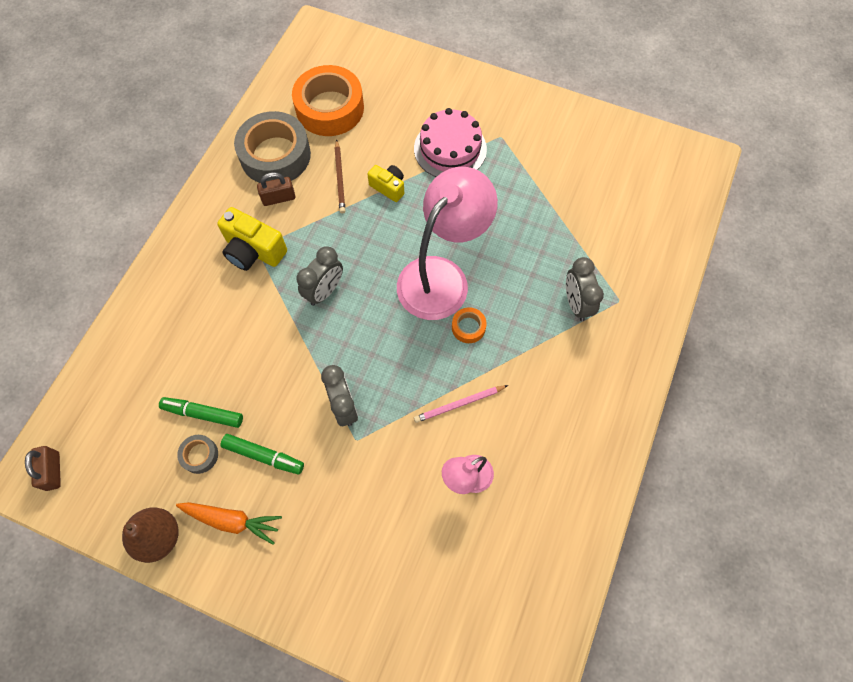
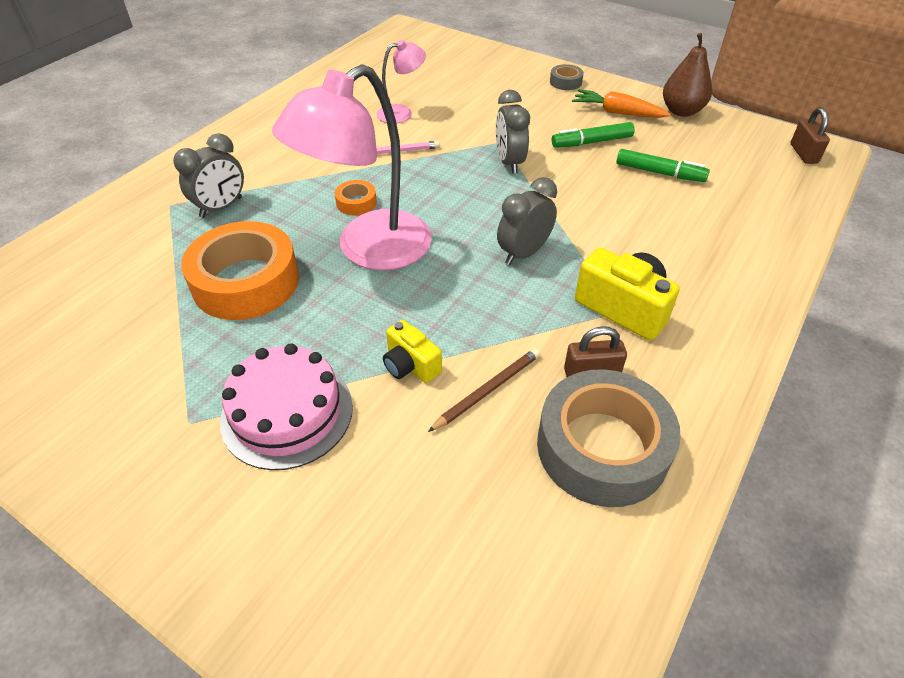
camera: 170 degrees left, 20 degrees down
(200, 455) = (656, 148): grey tape -> grey tape (565, 82)
(263, 455) = (592, 142): green marker -> green marker turned 45 degrees counterclockwise
(330, 108) = (493, 533): orange tape -> orange tape (246, 282)
(340, 178) = (488, 390): brown pencil -> brown pencil turned 45 degrees clockwise
(576, 304) = (221, 207): grey clock -> grey clock turned 45 degrees clockwise

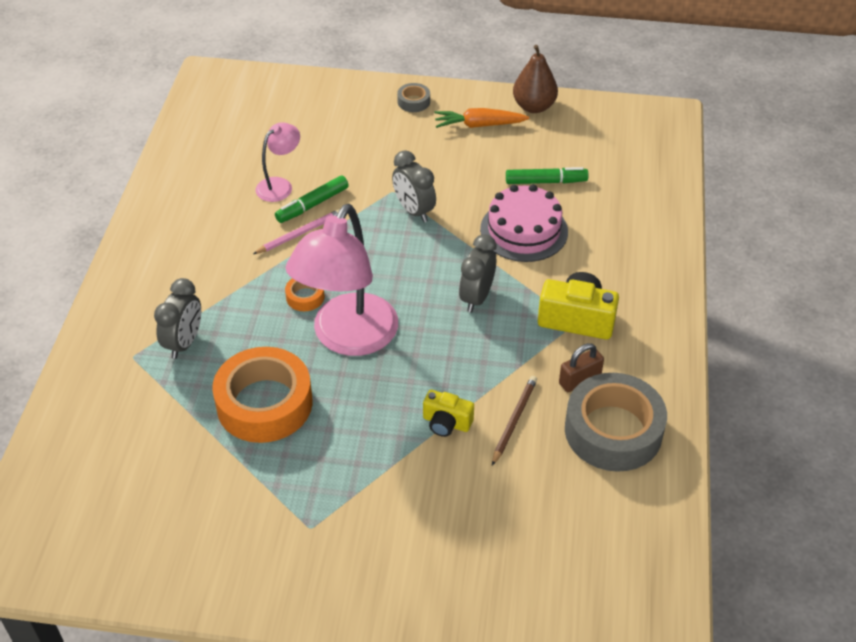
camera: 25 degrees left, 0 degrees up
(287, 413) = (379, 492): pink cake -> pink cake (524, 230)
(592, 142) = (474, 166): green marker -> green marker (313, 205)
(803, 153) = (651, 124): brown padlock -> none

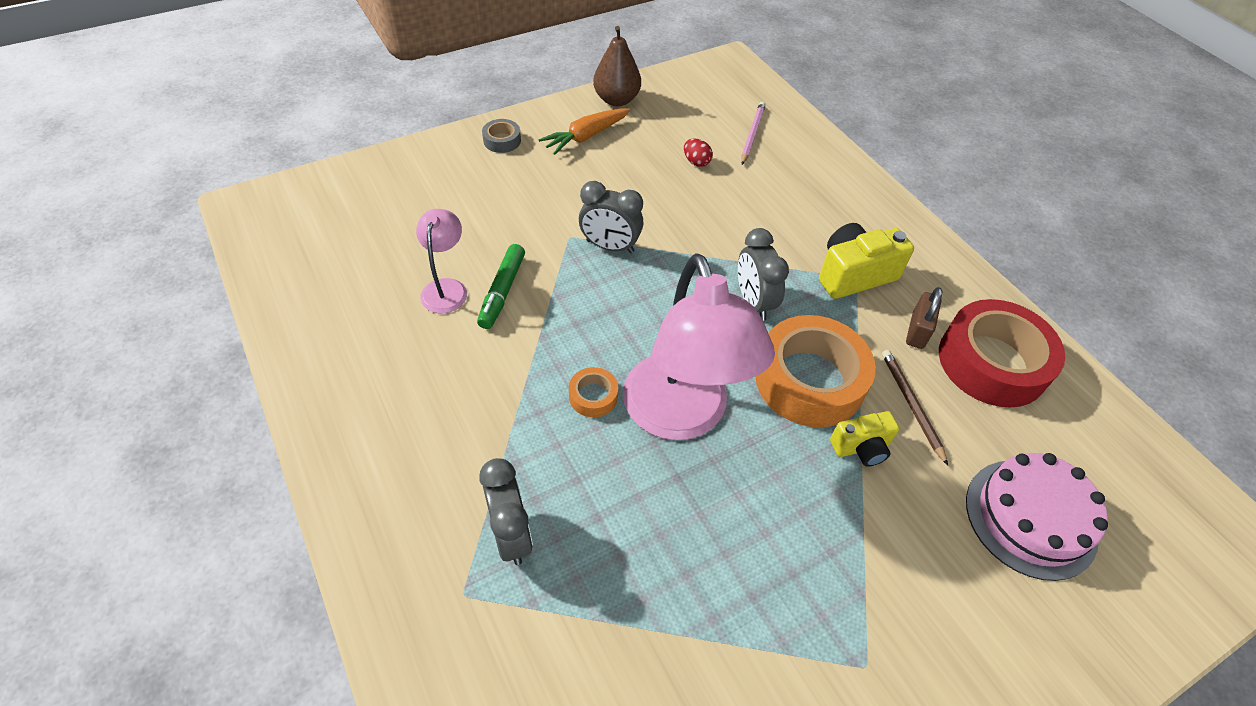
camera: 40 degrees left, 5 degrees up
(264, 403) = (672, 549): orange tape -> orange tape (809, 380)
(300, 233) = (519, 329): pink pencil -> pink pencil (752, 134)
(524, 230) = (725, 215): pink cake -> pink cake (1030, 518)
(545, 181) = (696, 162): green marker -> red egg
(613, 431) = (992, 362): grey tape -> red tape

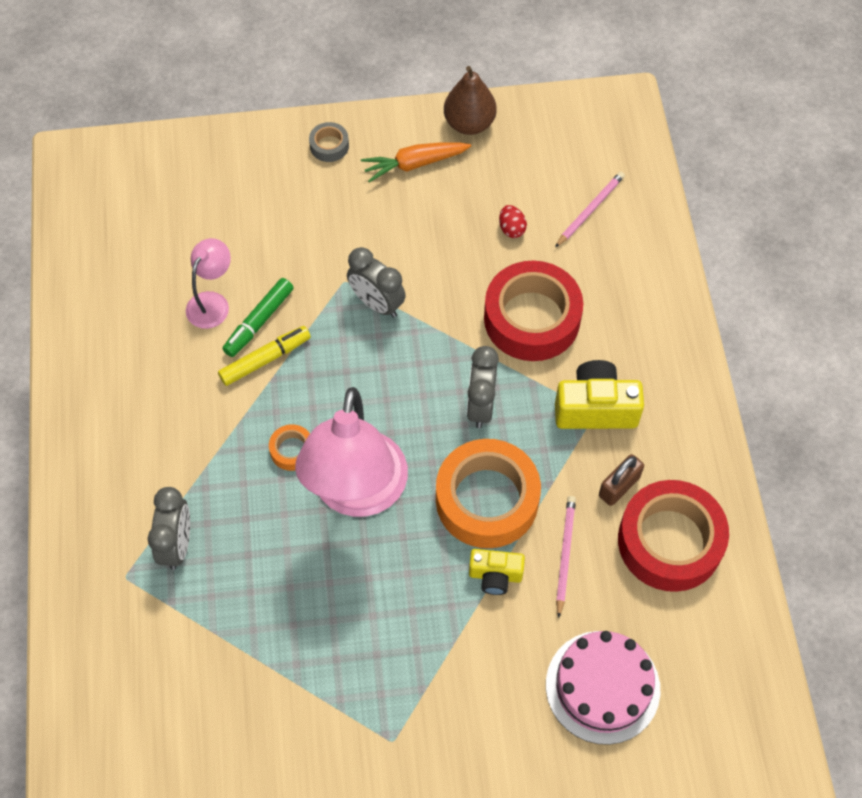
camera: 25 degrees right, 10 degrees up
(524, 322) = (265, 359): none -> yellow marker
(755, 222) = (532, 318): none -> red tape
(911, 405) = (565, 554): brown pencil -> pink pencil

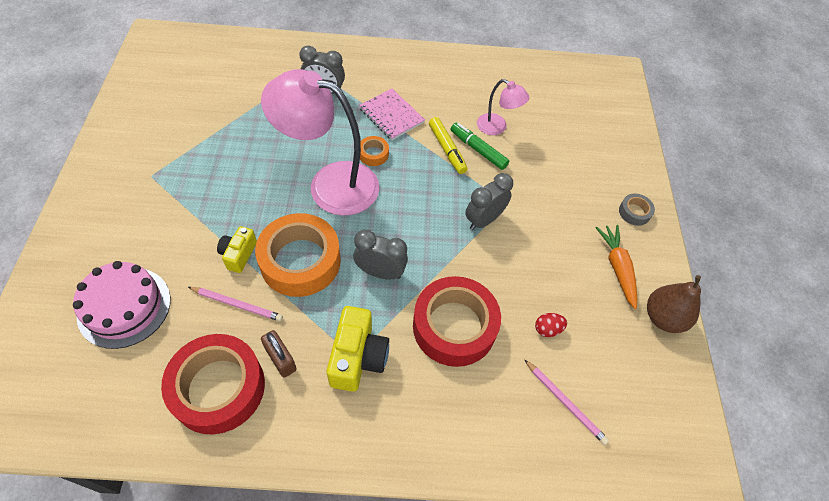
camera: 95 degrees right, 5 degrees down
(212, 440) = (391, 115): none -> pink notebook

